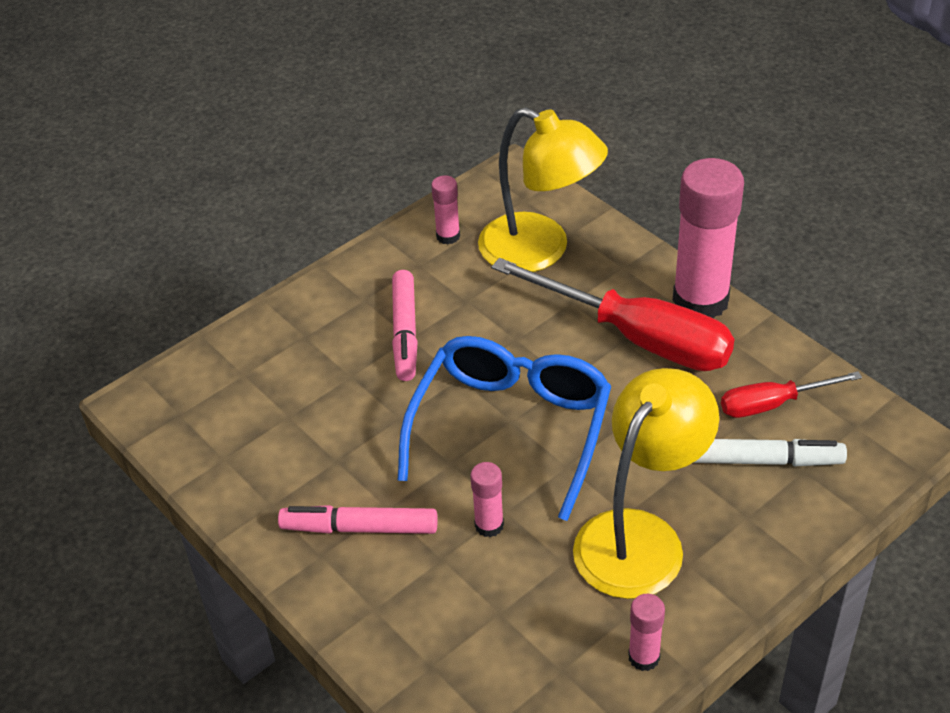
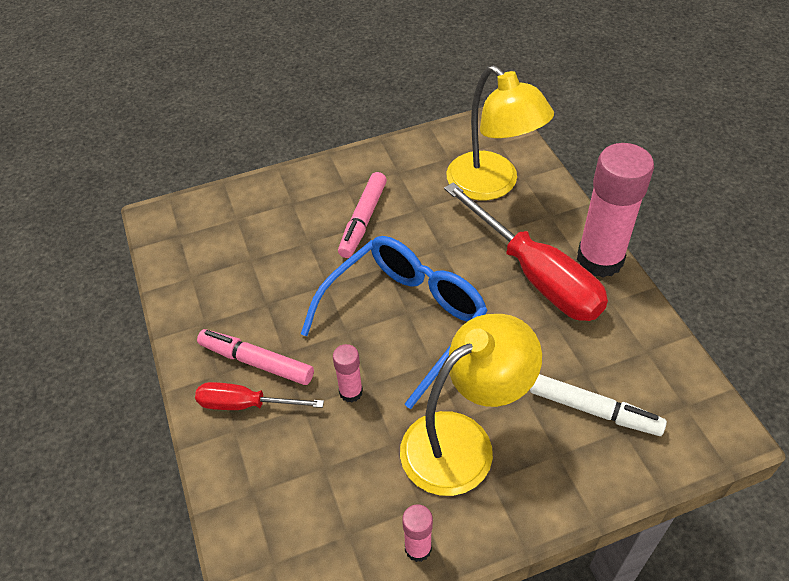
camera: 20 degrees right, 5 degrees up
(448, 236) = (429, 156): pink glue stick -> none
(772, 404) = (622, 364): red screwdriver -> red screwdriver (245, 404)

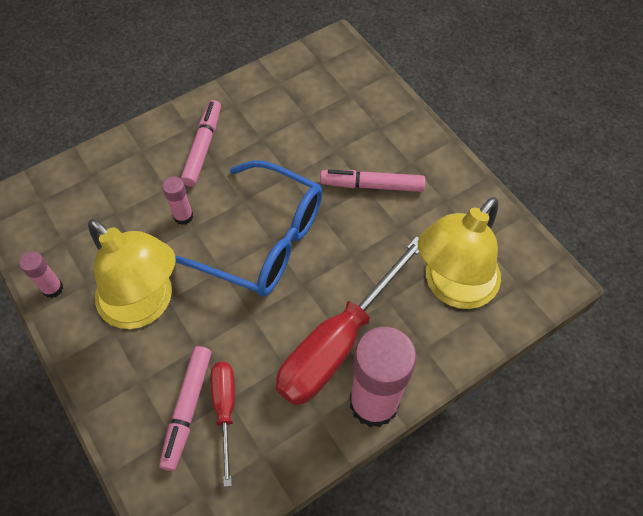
camera: 75 degrees right, 10 degrees up
(245, 404) = (164, 151): red screwdriver -> red screwdriver (225, 410)
(594, 410) = (187, 409): white marker -> pink marker

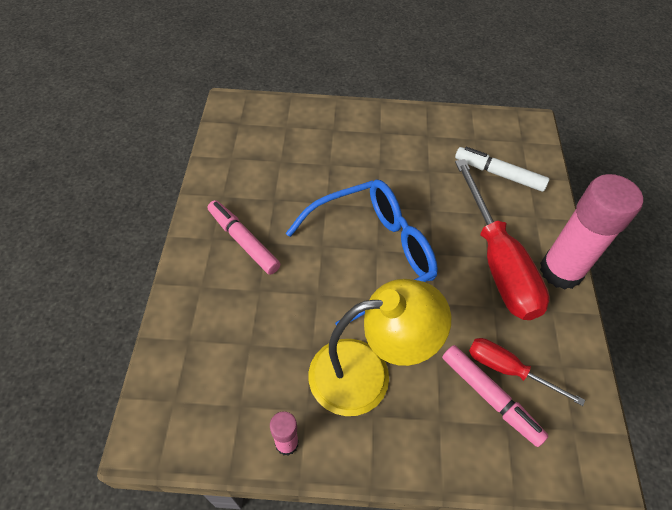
camera: 55 degrees left, 5 degrees down
(183, 216) = (300, 294): pink glue stick -> none
(372, 185) = (380, 163): pink marker -> none
(452, 287) = (499, 174): yellow lamp -> white marker

